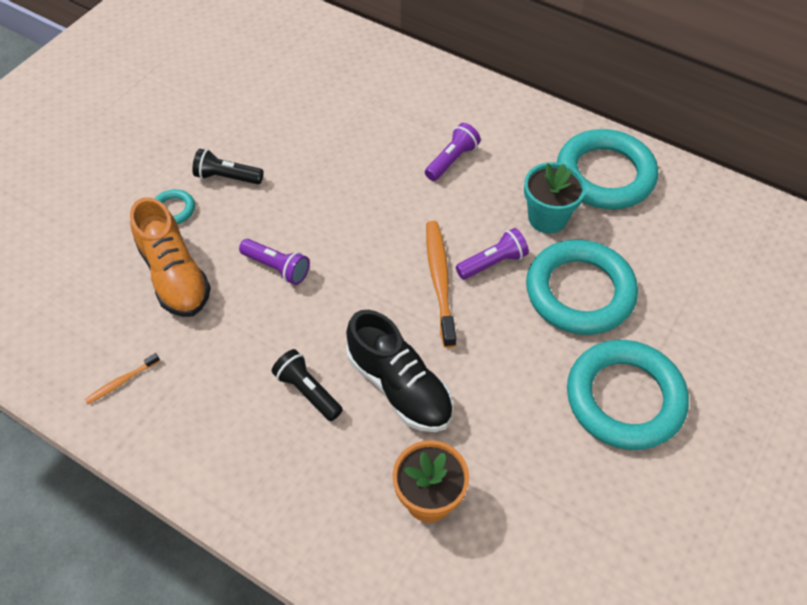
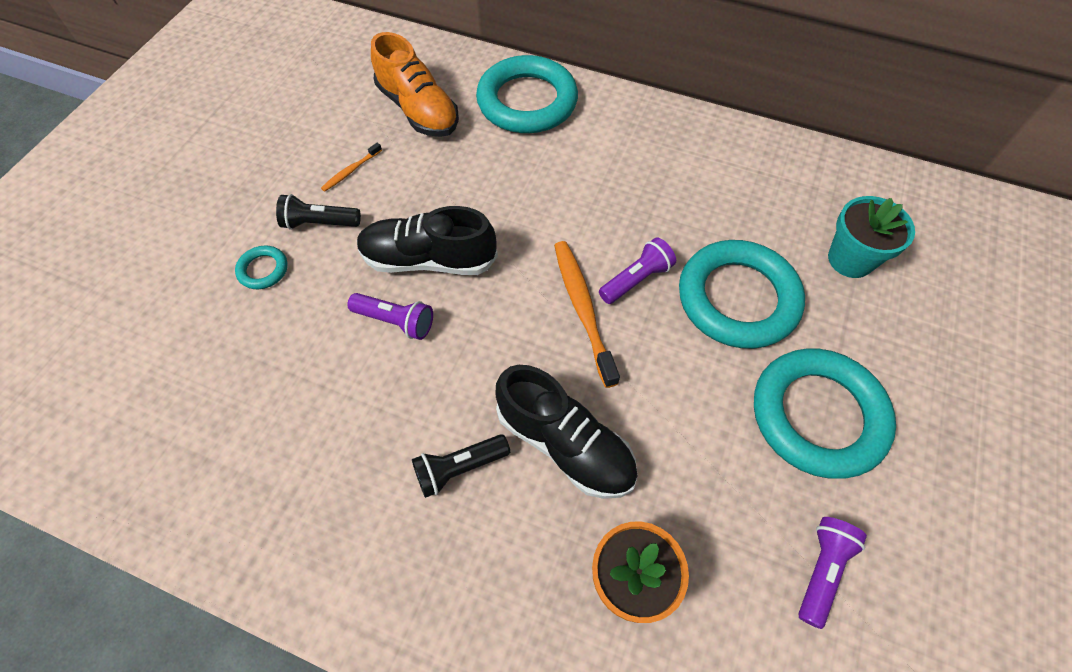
camera: 10 degrees left, 5 degrees up
(121, 382) = (231, 494): orange toothbrush -> orange toothbrush (351, 171)
(175, 275) = (277, 349): orange shoe -> orange shoe (418, 110)
(308, 391) = (459, 468): black flashlight -> black flashlight turned 60 degrees counterclockwise
(315, 221) = (429, 260): none -> black shoe
(451, 160) = (566, 170): purple flashlight -> purple flashlight (821, 570)
(547, 218) = (683, 220): turquoise flower pot -> turquoise flower pot (850, 259)
(605, 175) = (731, 165): turquoise ring -> turquoise ring (527, 101)

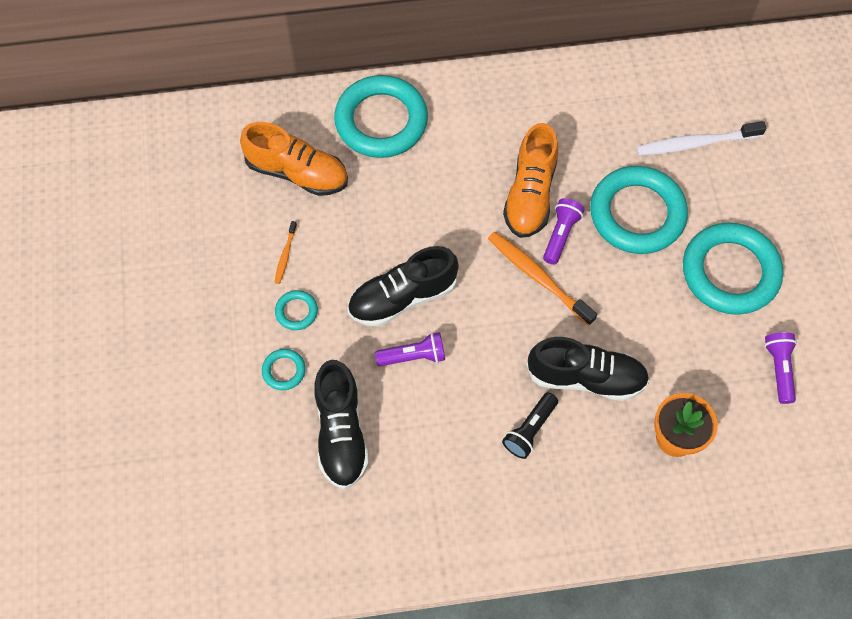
camera: 30 degrees left, 5 degrees up
(264, 358) = (341, 432): none -> black shoe
(320, 223) = (296, 311): black flashlight -> turquoise ring
(629, 226) = (530, 194): none -> orange shoe
(850, 259) = (695, 143): turquoise flower pot -> white toothbrush

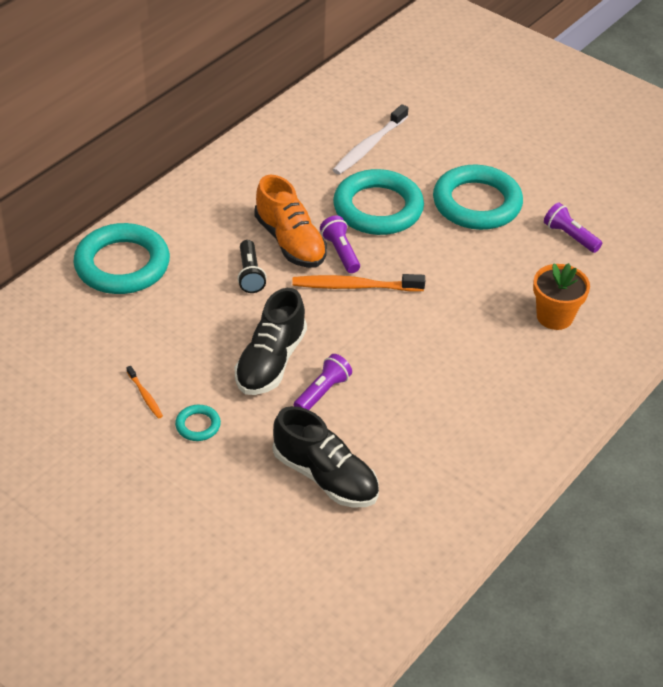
camera: 45 degrees left, 20 degrees down
(284, 371) = (233, 469): turquoise ring -> none
(297, 172) = (91, 337): orange shoe -> none
(530, 430) = (457, 378): black flashlight -> black flashlight (250, 274)
(586, 377) = (457, 322): black shoe -> none

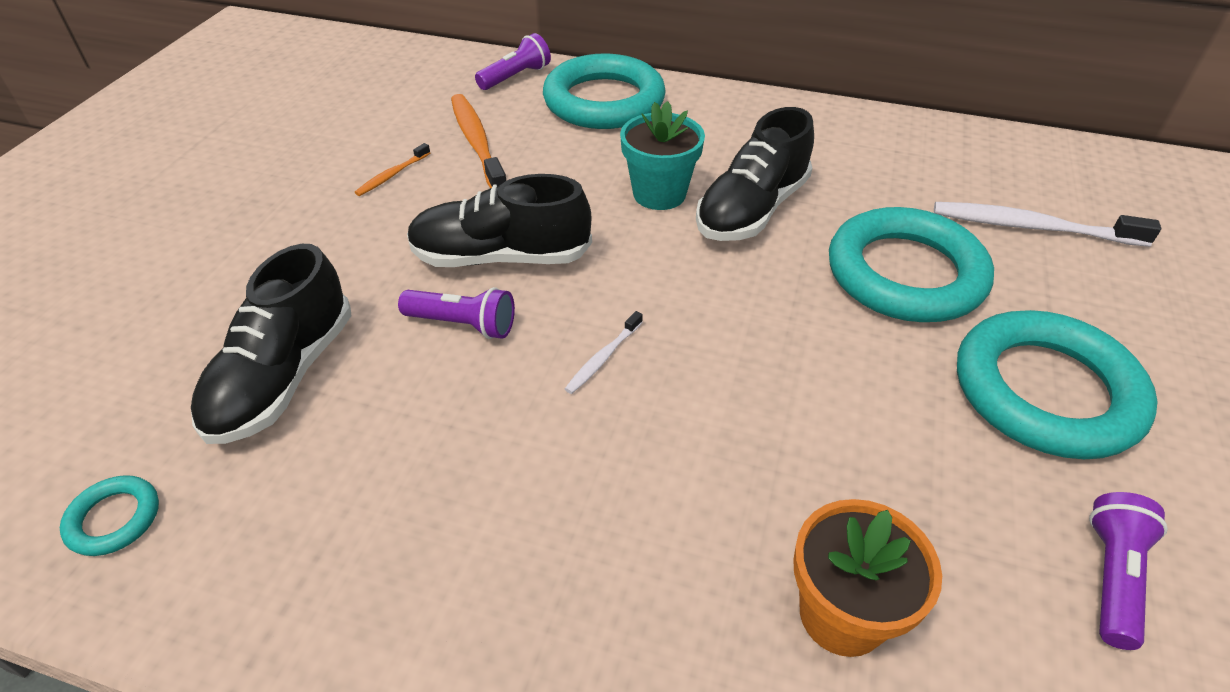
camera: 70 degrees right, 0 degrees up
(198, 425) = (354, 228): turquoise ring -> turquoise ring (114, 519)
(250, 274) = (659, 194): black flashlight -> turquoise flower pot
(290, 242) = (751, 210): orange shoe -> black shoe
(340, 252) = (772, 262): purple flashlight -> purple flashlight (515, 77)
(354, 286) = (710, 296): orange toothbrush -> orange toothbrush (477, 143)
(379, 342) = (603, 358): none -> white toothbrush

